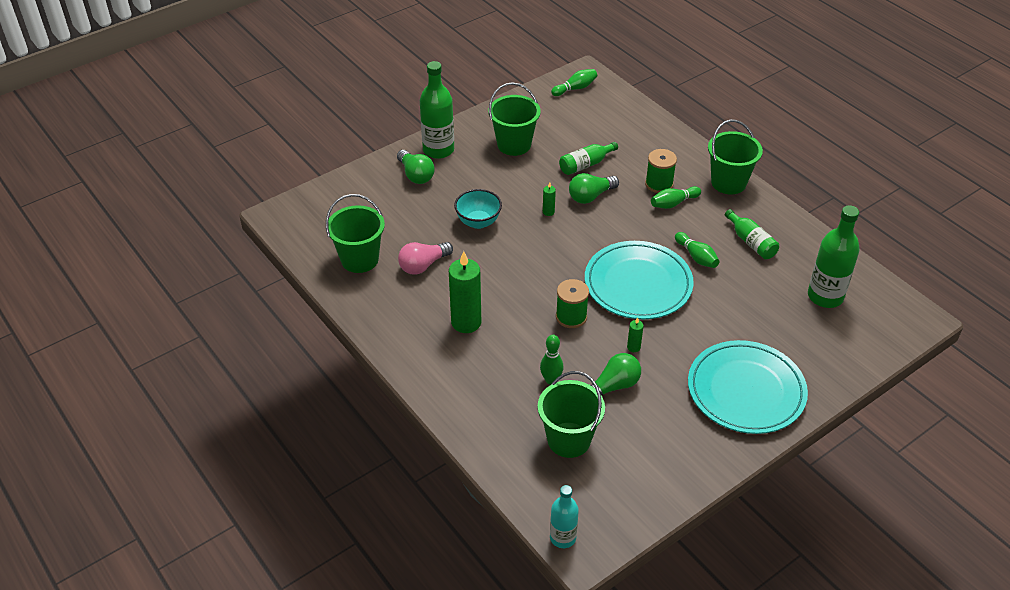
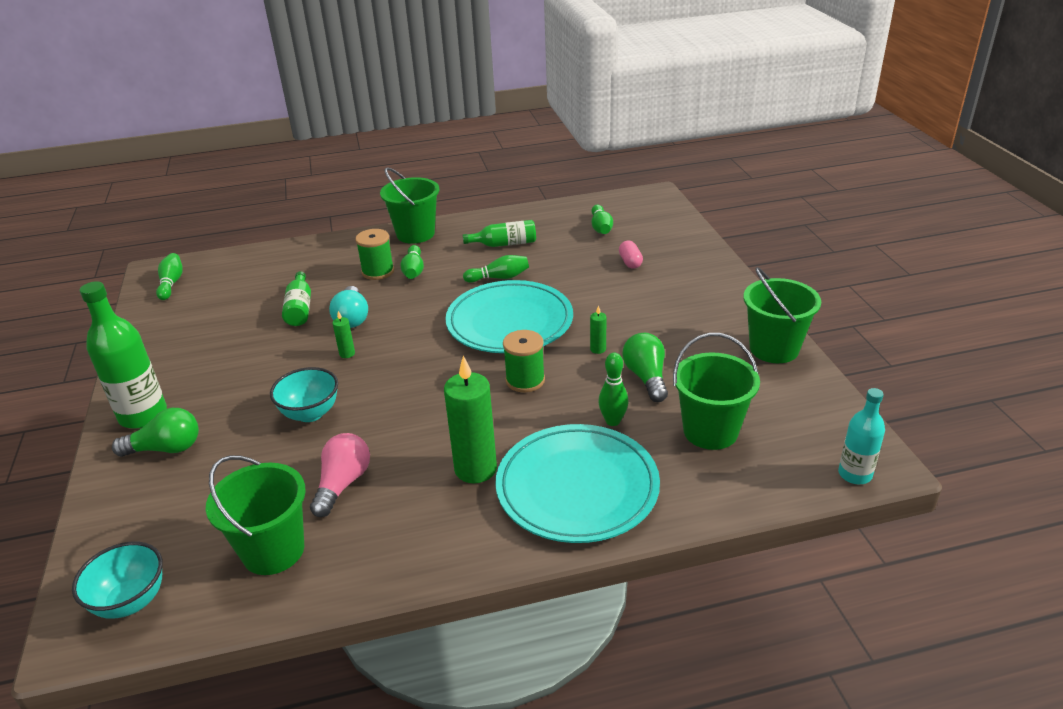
camera: 65 degrees left, 10 degrees down
(304, 222) = (131, 601): none -> turquoise bowl
(423, 265) = (343, 484): pink light bulb -> pink light bulb turned 150 degrees counterclockwise
(514, 145) = (208, 350): green bucket -> green bucket (774, 349)
(591, 196) = (352, 318): green light bulb -> turquoise light bulb
(746, 391) = (693, 298): turquoise plate -> turquoise plate (577, 488)
(777, 333) = (630, 262): none -> pink capsule
(825, 296) = (601, 228): green bottle -> green bowling pin

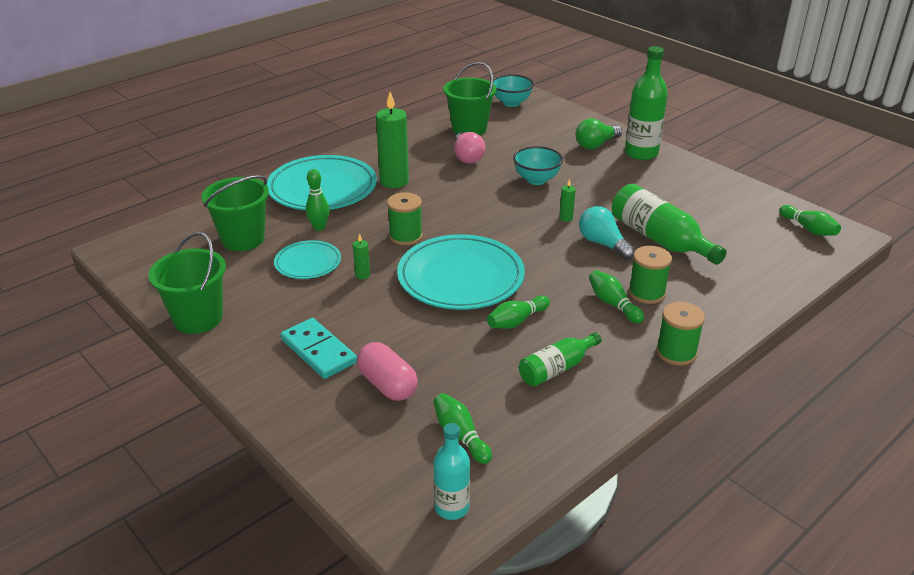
camera: 150 degrees right, 0 degrees up
(299, 308) = (659, 239): green bottle -> green bottle, size x1.64
(415, 234) = (676, 352): green bucket -> green spool
(630, 262) = (387, 385): pink capsule -> pink capsule, size x1.58
(646, 377) = (308, 263): green light bulb -> turquoise plate
(671, 295) = (318, 351): none -> turquoise domino
(855, 474) = (133, 239): turquoise bottle -> turquoise bottle (451, 507)

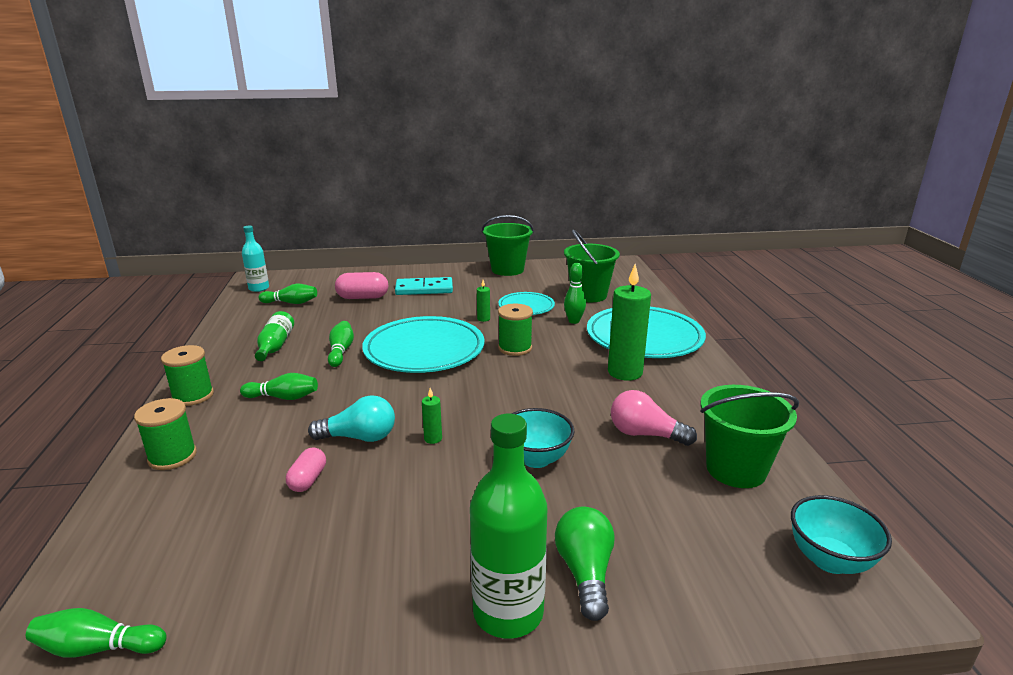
camera: 125 degrees right, 10 degrees down
(646, 293) = (263, 421): green spool -> green spool (172, 456)
(659, 239) = (308, 480): green bottle -> pink capsule

